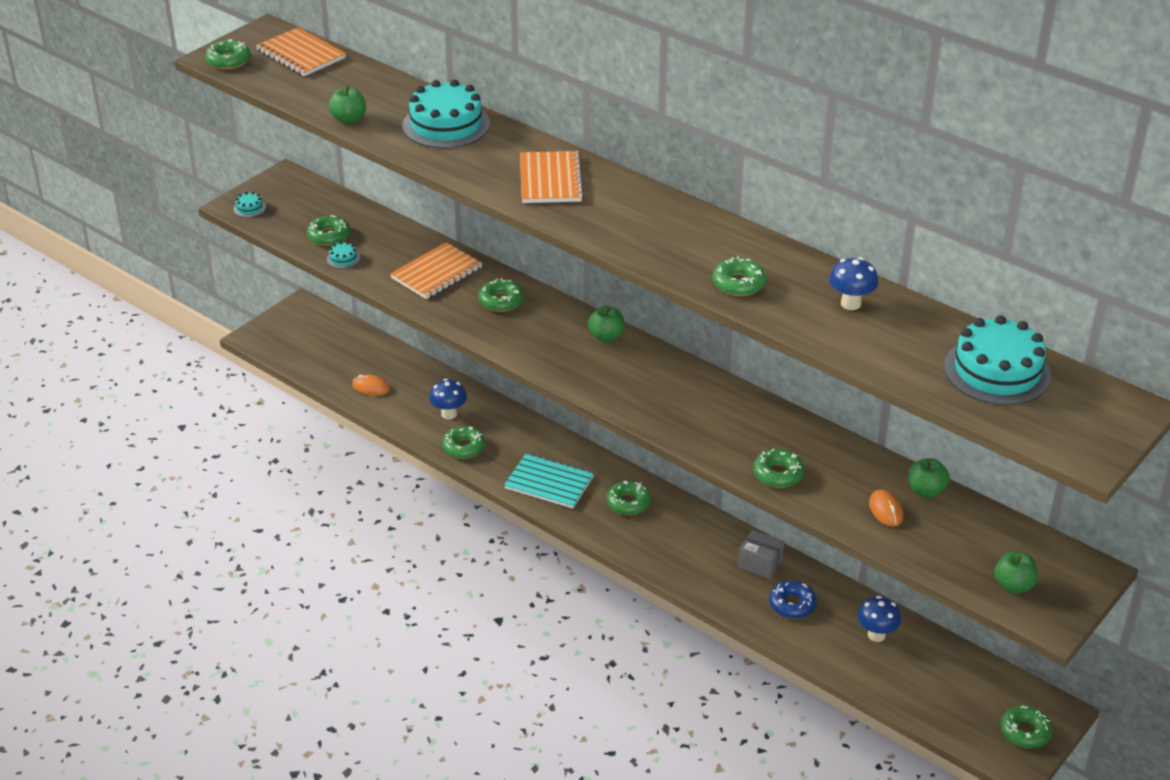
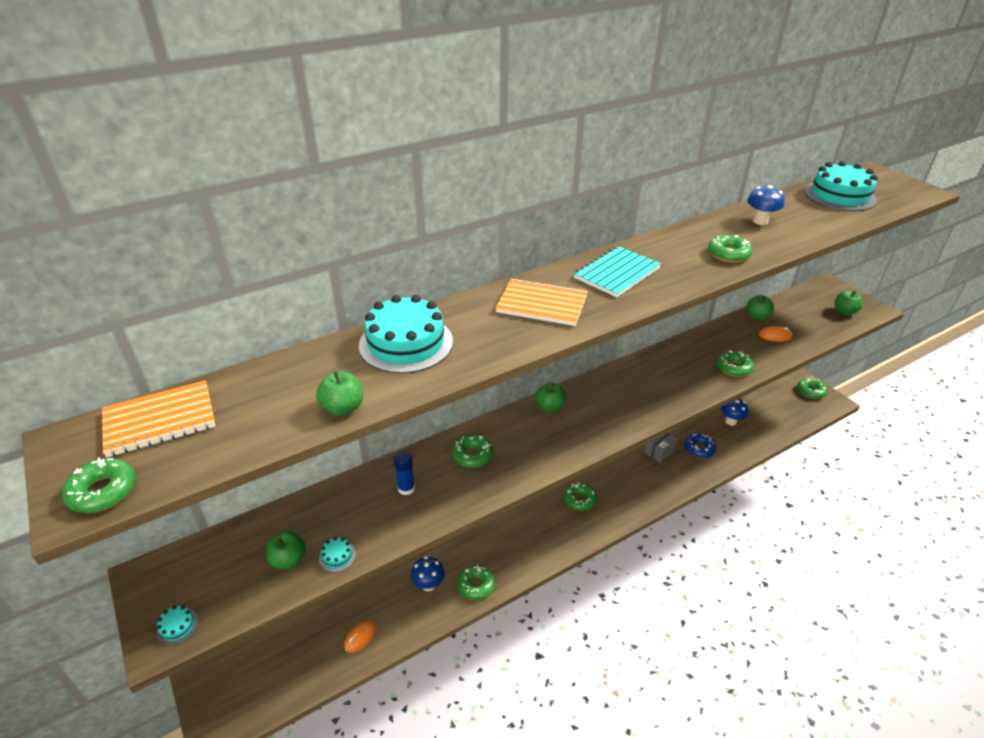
camera: 70 degrees left, 0 degrees up
(329, 236) = (288, 560): green donut -> green apple
(436, 273) = (406, 488): orange notebook -> blue glue stick
(549, 483) = (541, 540): turquoise notebook -> turquoise notebook (616, 273)

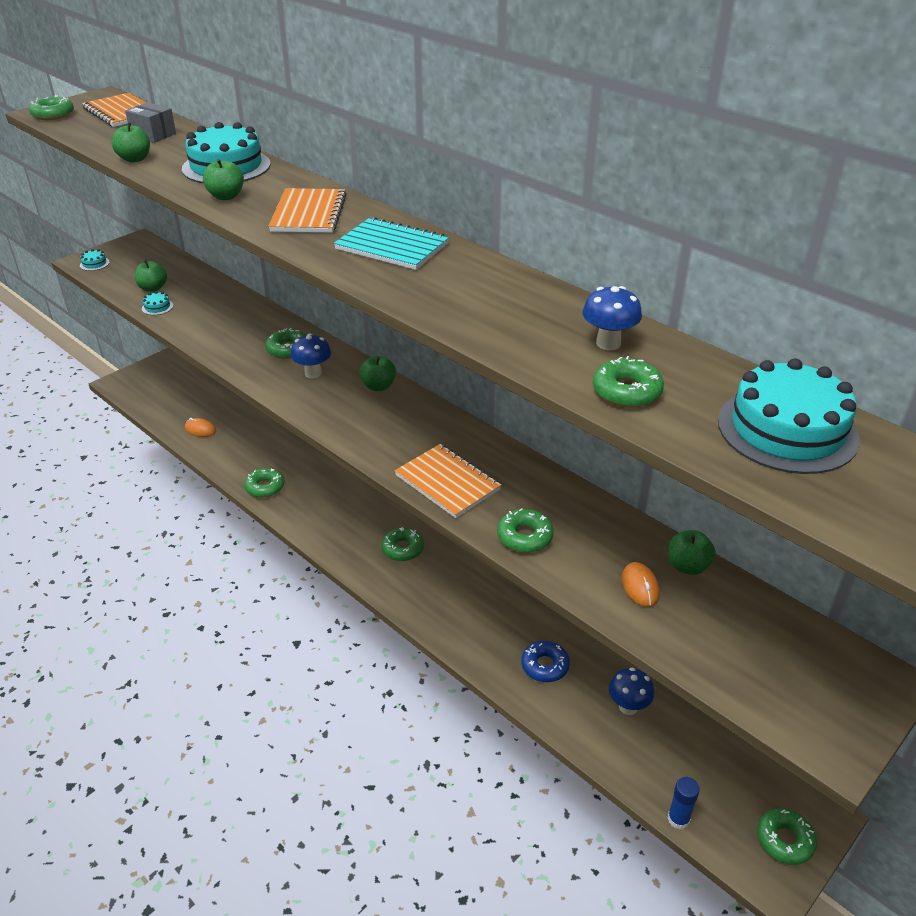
camera: 75 degrees right, 0 degrees up
(406, 488) = (237, 323): blue glue stick -> blue glue stick (678, 819)
(428, 585) = (261, 456): blue mushroom -> blue mushroom (313, 373)
(659, 451) = (519, 619): grey box -> grey box (153, 135)
(677, 390) = (447, 482): none -> orange notebook
(728, 254) = (480, 317): green donut -> green donut (626, 391)
(844, 312) = (787, 694): green apple -> green apple (226, 196)

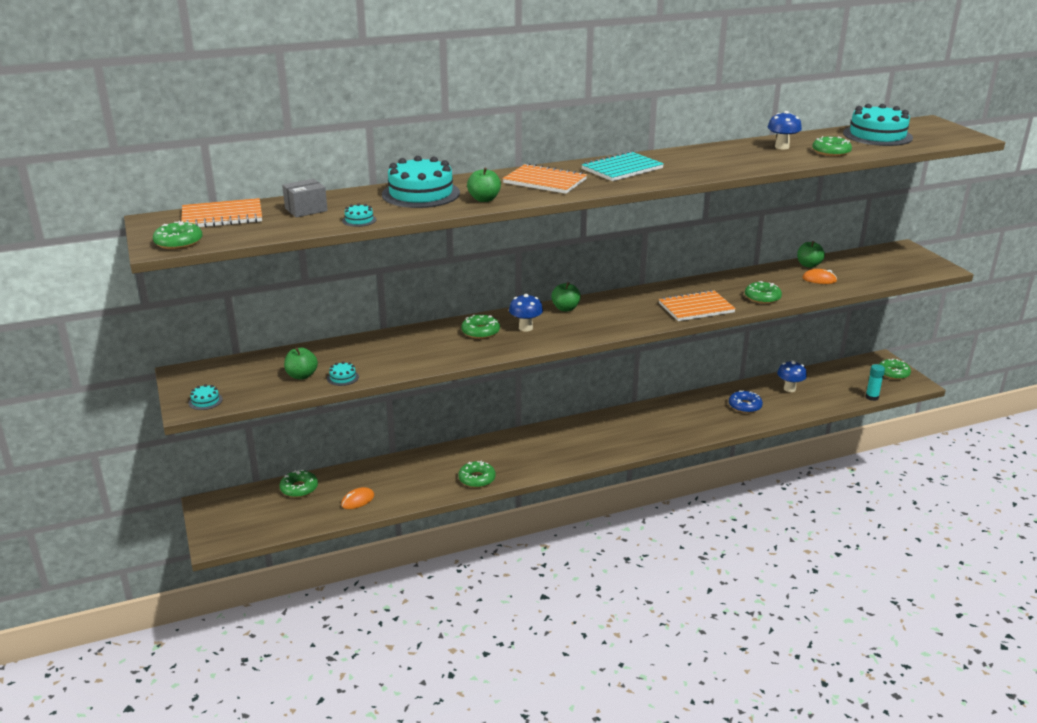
camera: 65 degrees left, 10 degrees down
(135, 159) = (359, 220): green apple -> turquoise cake
(402, 549) = (602, 431): green donut -> green donut (299, 488)
(678, 819) = (872, 397): blue glue stick -> turquoise glue stick

